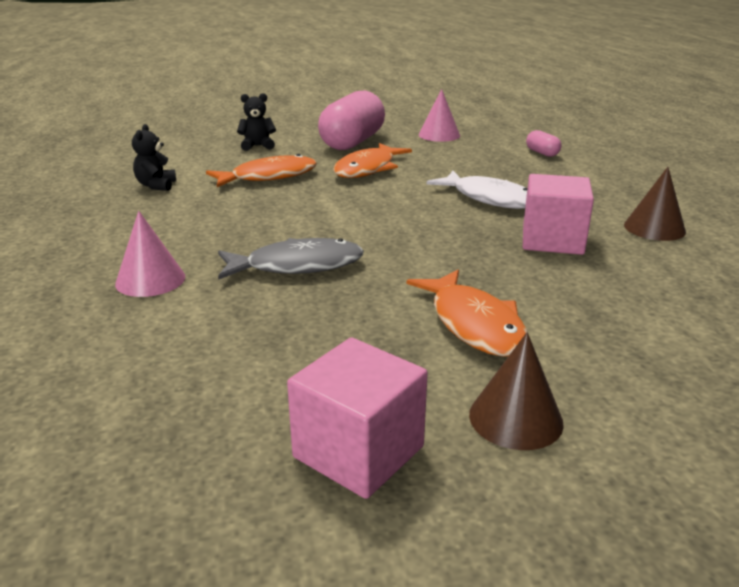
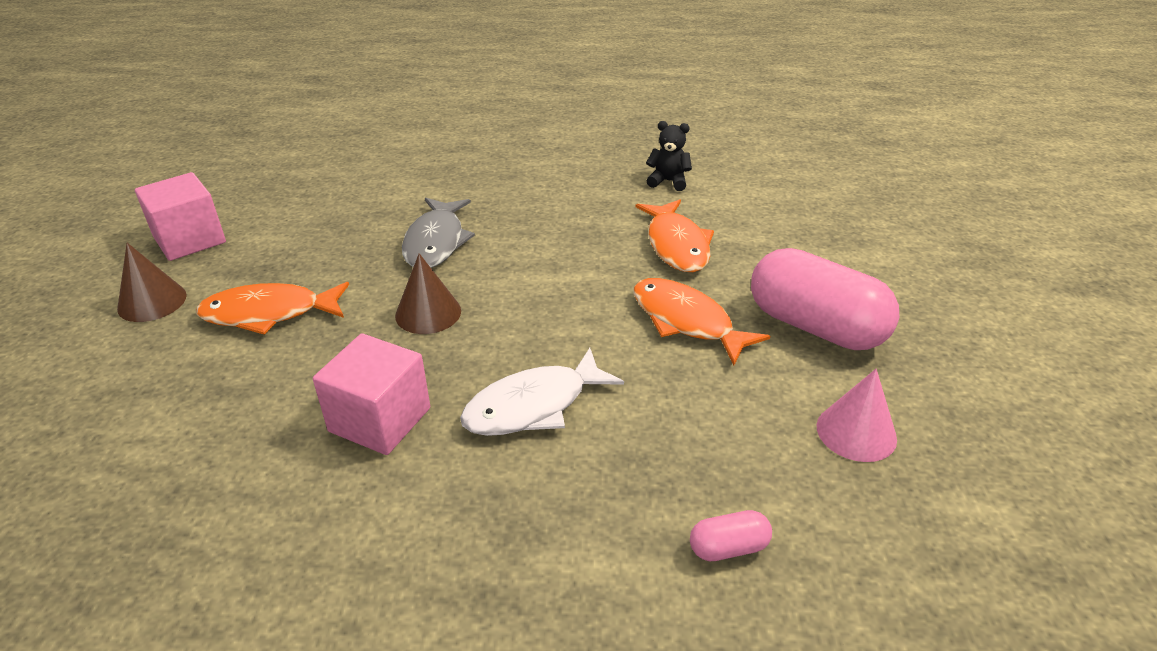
camera: 105 degrees right, 10 degrees up
(150, 280) = (456, 180): pink cone -> none
(257, 146) = (801, 245): black teddy bear -> none
(654, 228) = (347, 543): brown cone -> brown cone (428, 313)

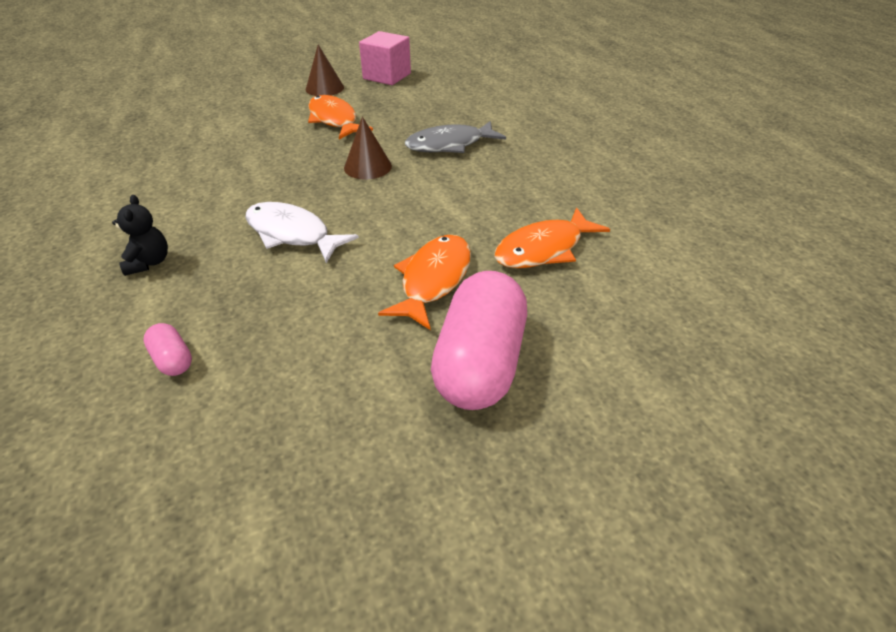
camera: 65 degrees right, 5 degrees up
(380, 419) = (256, 183): pink cube -> none
(668, 181) = (647, 220): black teddy bear -> black teddy bear (149, 262)
(856, 432) = (331, 417): pink cone -> none

